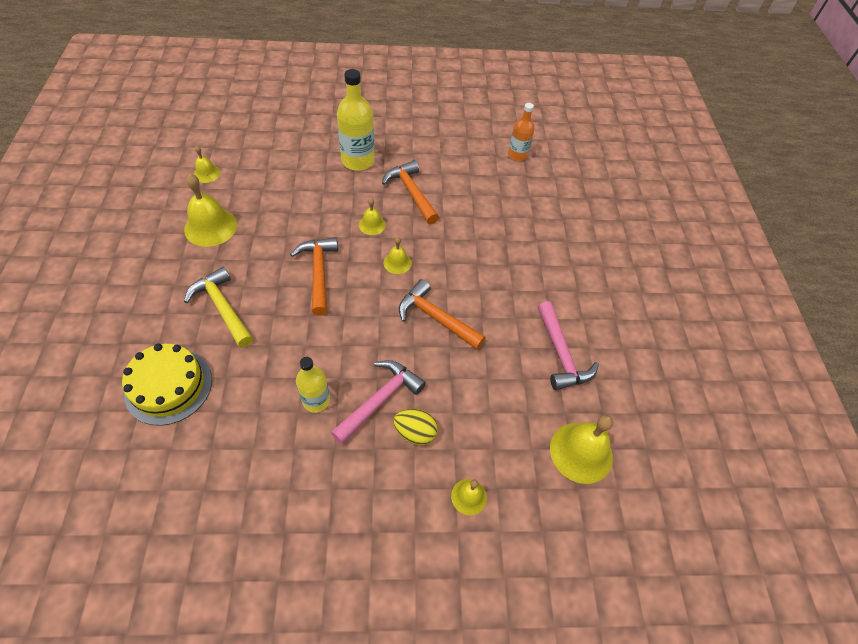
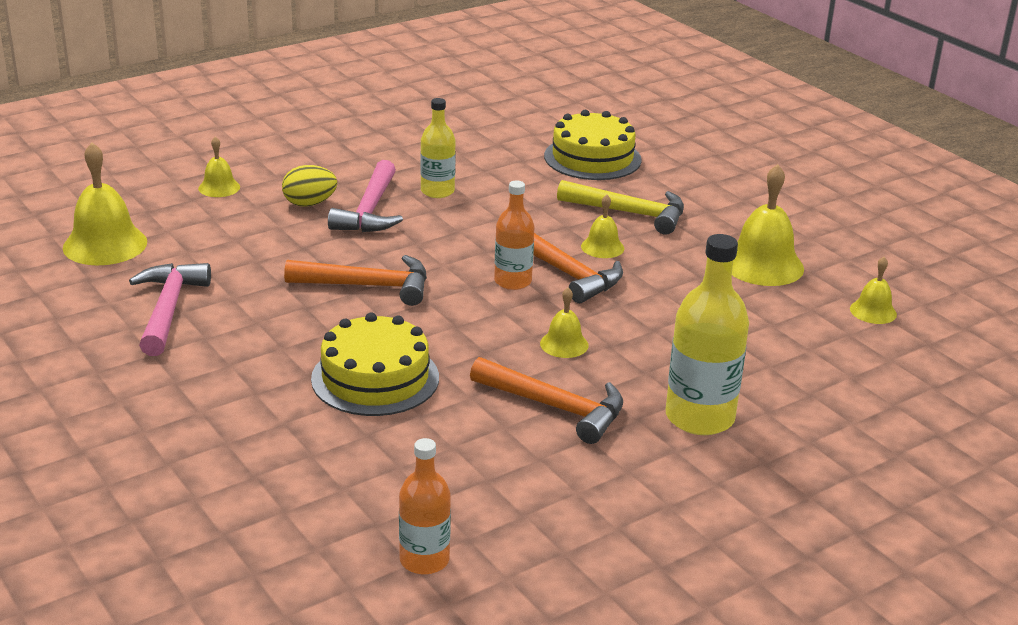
camera: 150 degrees right, 25 degrees down
(353, 281) = (513, 281): none -> orange bottle
(397, 262) = (477, 318): yellow bell -> yellow bell (602, 247)
(478, 247) = (375, 378): none -> yellow cake
(561, 354) = (168, 309): pink hammer -> pink hammer turned 45 degrees clockwise

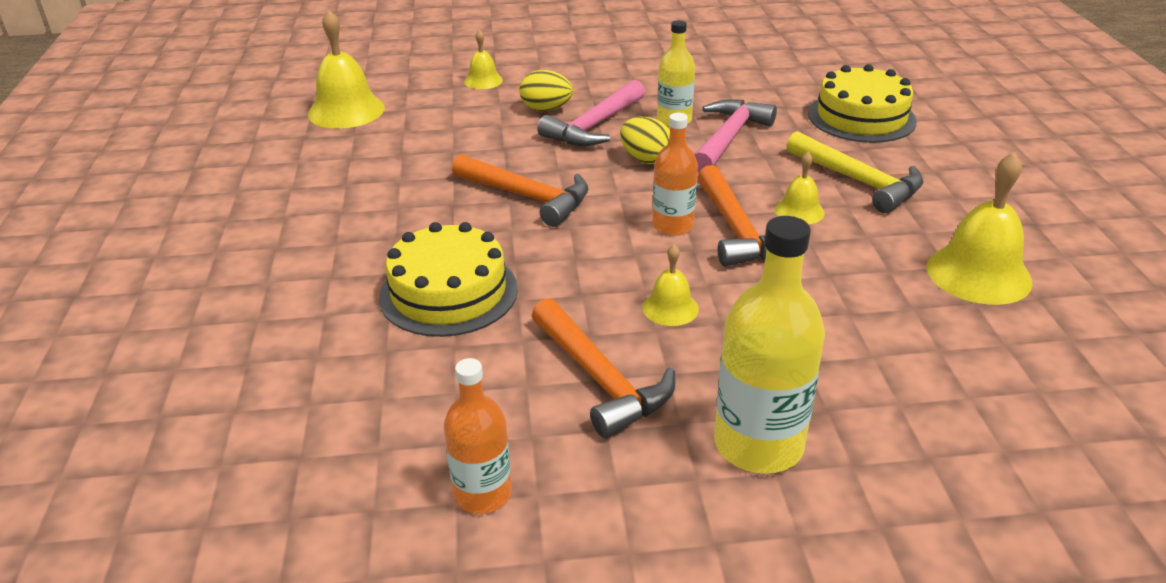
camera: 30 degrees right, 5 degrees up
(168, 309) = (338, 178): pink hammer -> pink hammer (729, 138)
(424, 560) = (305, 520): orange bottle -> orange bottle (482, 493)
(442, 231) = (646, 159): none -> yellow egg
(873, 311) = (1093, 369): yellow bell -> none

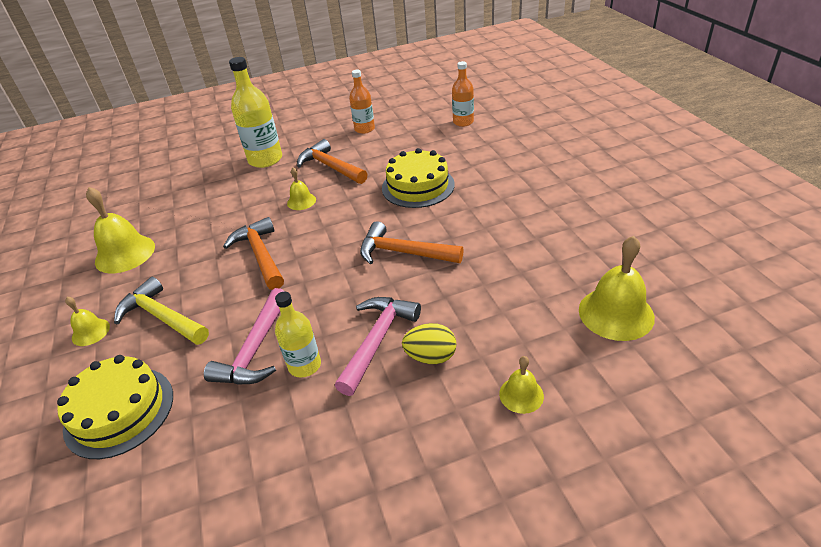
camera: 170 degrees right, 5 degrees up
(646, 159) = (326, 307): yellow egg -> none
(672, 225) = (302, 250): orange bottle -> orange bottle (463, 122)
(799, 211) = (216, 279): yellow bell -> yellow bell (90, 332)

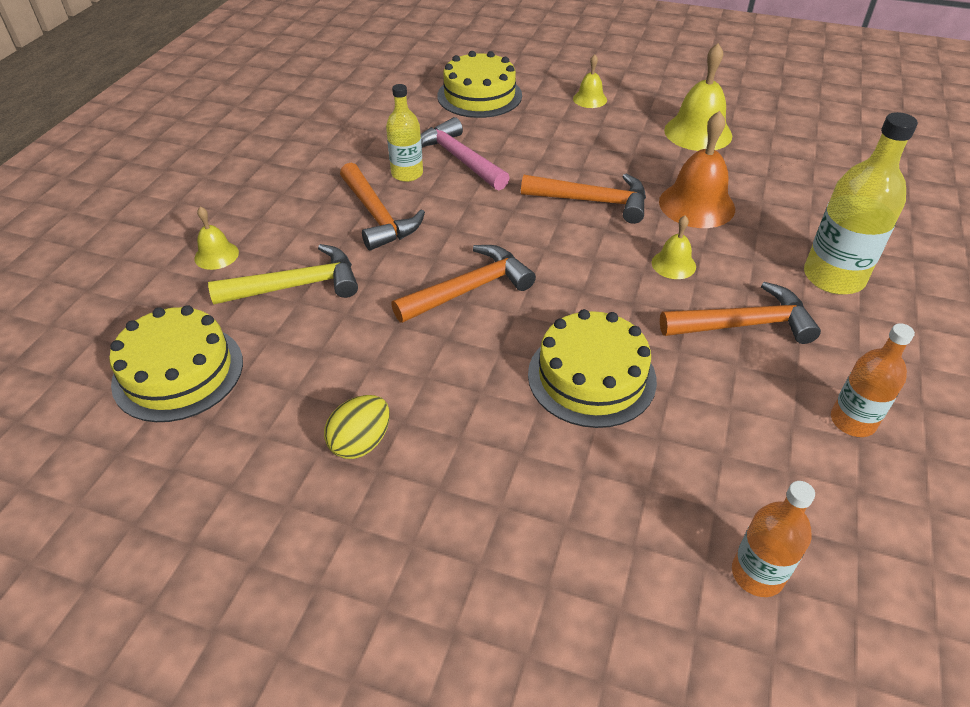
camera: 125 degrees right, 5 degrees up
(162, 317) = (565, 130): yellow hammer -> yellow hammer (297, 286)
(229, 218) = (696, 205): none -> orange bell
(377, 340) = (377, 216): pink hammer -> orange hammer
(431, 357) = (319, 233): yellow egg -> yellow egg (361, 442)
(616, 313) = (178, 372): yellow bell -> yellow cake

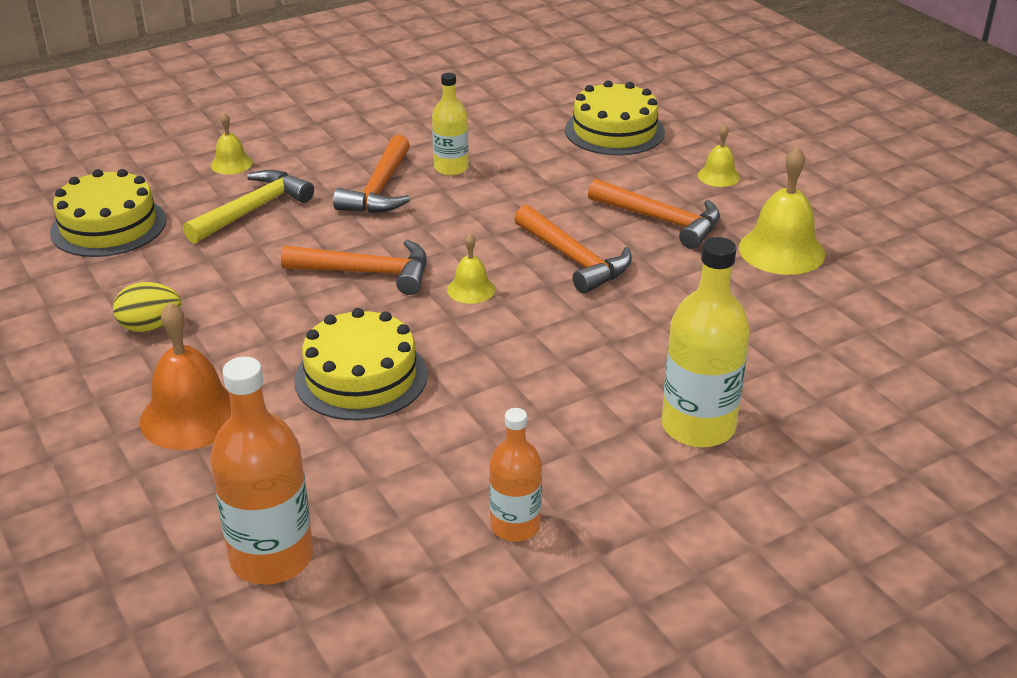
camera: 40 degrees right, 10 degrees down
(297, 286) = (253, 210): yellow hammer -> yellow hammer turned 75 degrees counterclockwise
(459, 159) = (512, 175): pink hammer -> none
(673, 264) = (562, 340): yellow bell -> yellow bell (471, 289)
(696, 205) = (668, 307): orange bell -> orange bell (191, 416)
(744, 324) = (546, 413): orange hammer -> orange hammer (661, 221)
(757, 574) = (272, 557): orange bottle -> orange bottle, size x1.61

